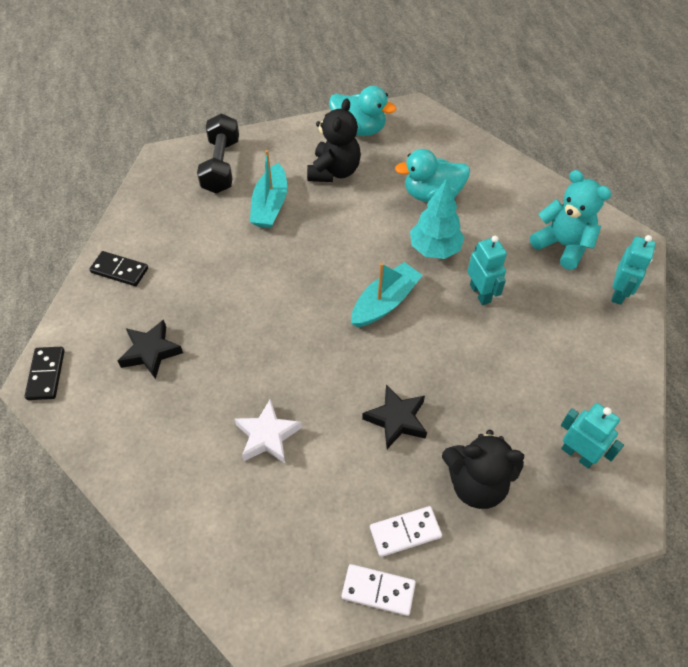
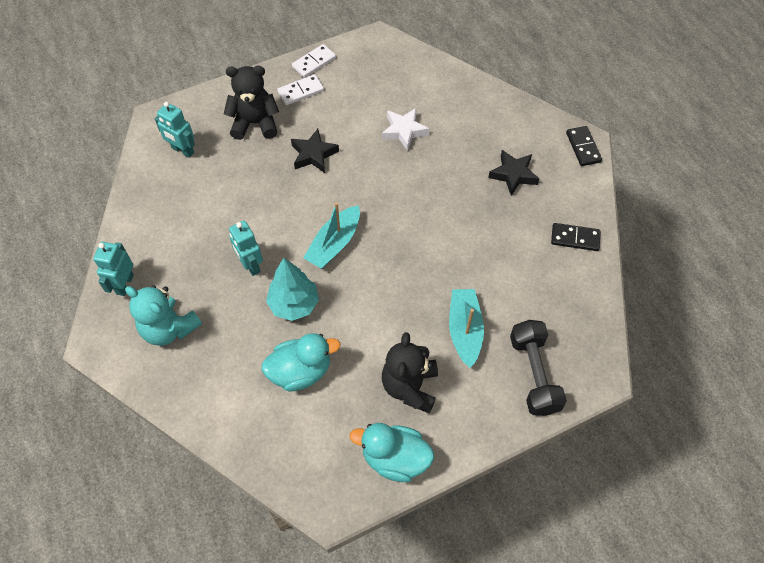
camera: 170 degrees right, 5 degrees up
(378, 590) = (314, 62): white domino -> white domino turned 45 degrees counterclockwise

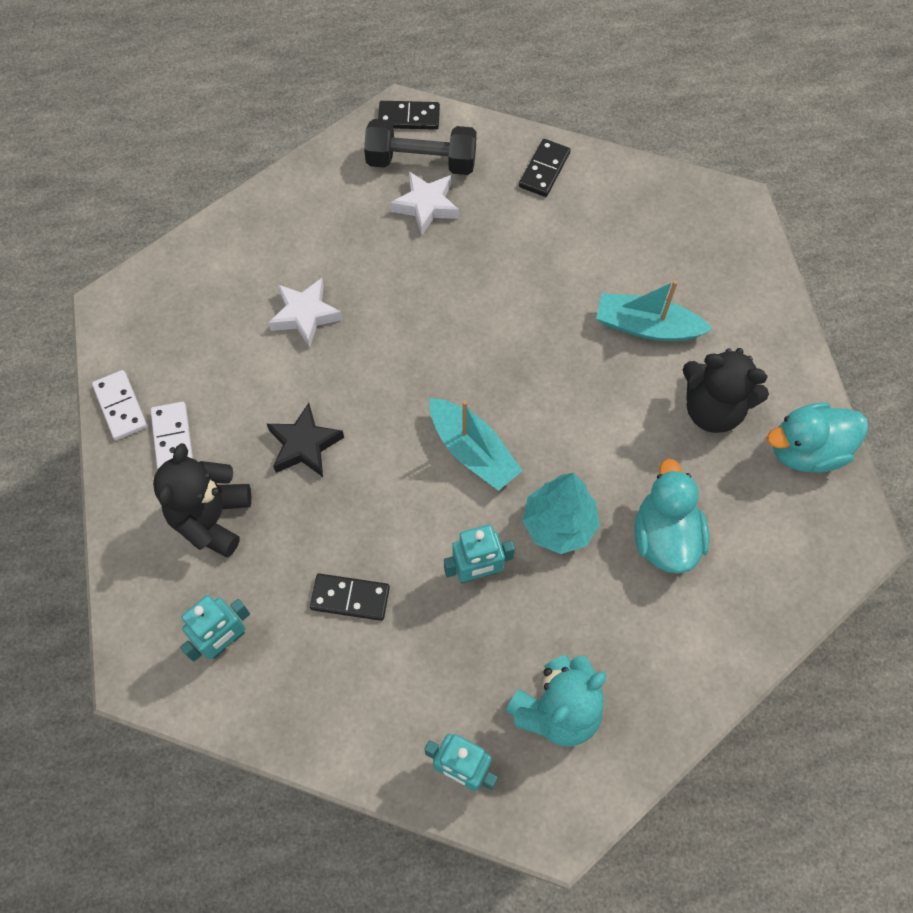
camera: 75 degrees left, 5 degrees up
(220, 202) = (350, 598): none -> black domino
(395, 458) = (806, 450): turquoise duck -> turquoise duck turned 45 degrees clockwise
(513, 175) = (426, 206): black star -> white star
(534, 374) = (721, 270): black dumbbell -> black dumbbell (421, 162)

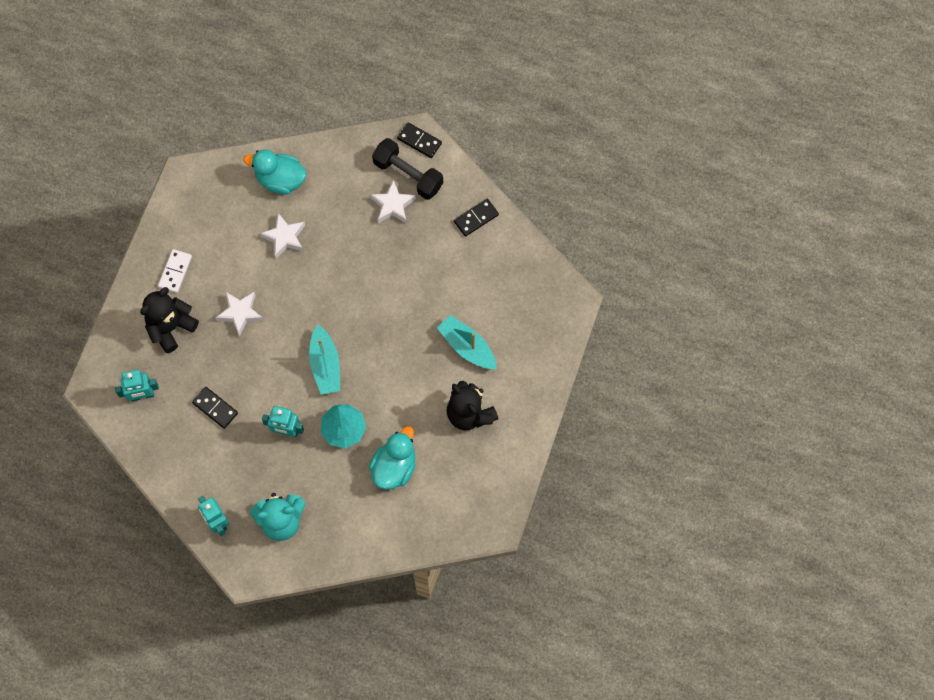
camera: 30 degrees right, 5 degrees up
(121, 406) = (158, 239): white domino -> none
(304, 445) = (240, 313): black star -> white star
(806, 450) = (503, 464): turquoise duck -> turquoise duck (280, 180)

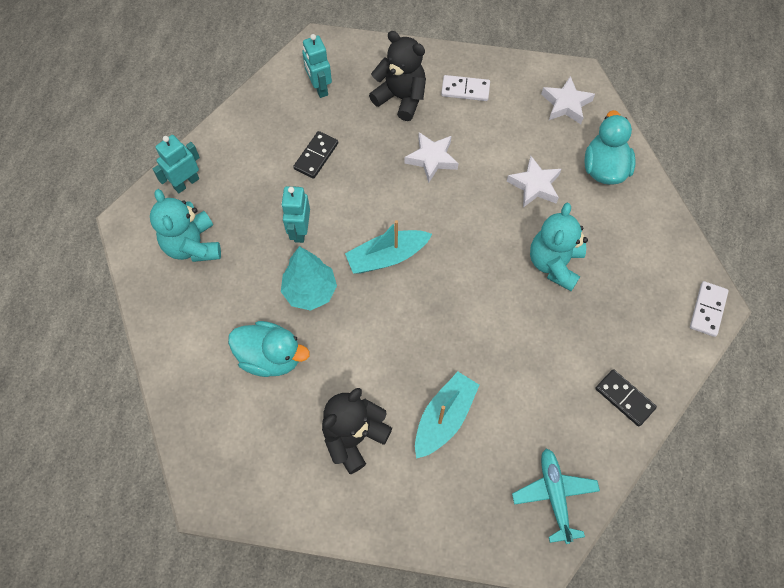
camera: 80 degrees right, 5 degrees down
(358, 240) = (554, 264): none -> turquoise teddy bear
(393, 205) = (611, 294): white star -> white star (566, 104)
(408, 175) = (657, 304): black dumbbell -> none
(419, 141) = (708, 310): black domino -> white domino
(536, 283) = (554, 495): none -> turquoise plane

